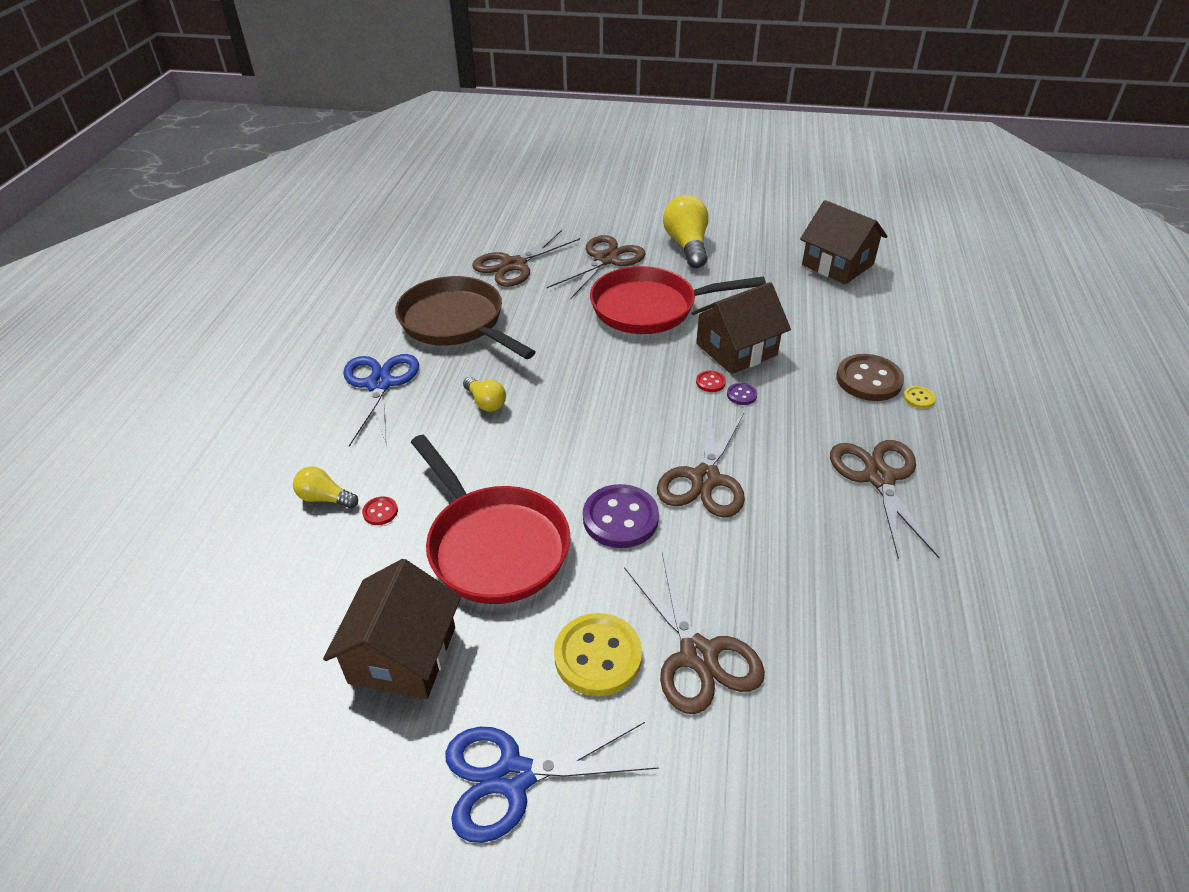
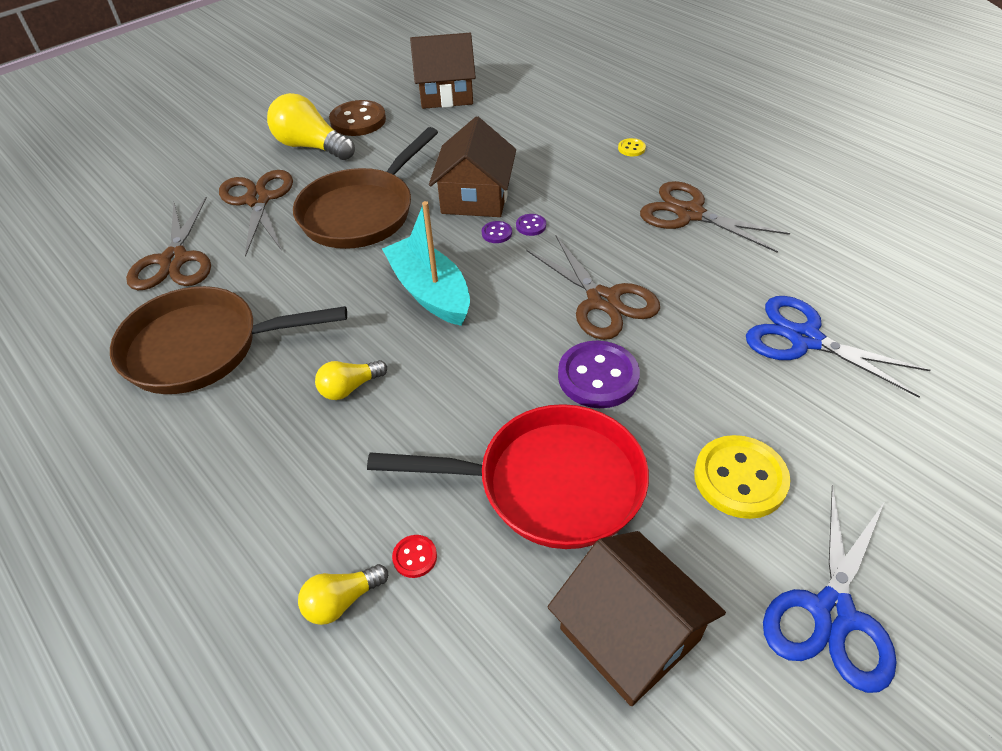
camera: 50 degrees left, 5 degrees up
(380, 384) = (216, 460): blue scissors -> blue scissors (805, 339)
(486, 402) = (350, 388): yellow light bulb -> yellow light bulb turned 150 degrees clockwise
(610, 386) = (430, 292): none -> turquoise boat
(650, 308) = (361, 212): red pan -> brown pan
(697, 655) = (784, 413): brown scissors -> none
(710, 382) = (496, 233): red button -> purple button
(869, 380) = (587, 157): brown button -> brown button (358, 121)

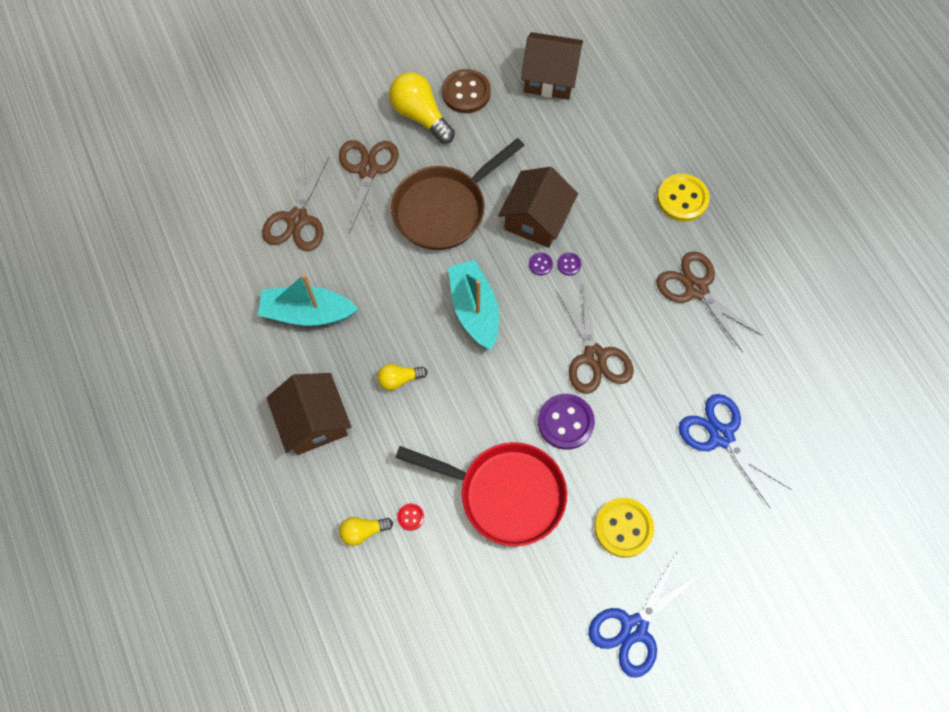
camera: 15 degrees right, 20 degrees up
(202, 348) = (307, 313): brown pan -> turquoise boat
(629, 634) = (516, 602): brown house -> brown house (314, 421)
(631, 148) = (682, 199): yellow button -> yellow button, size x2.18

